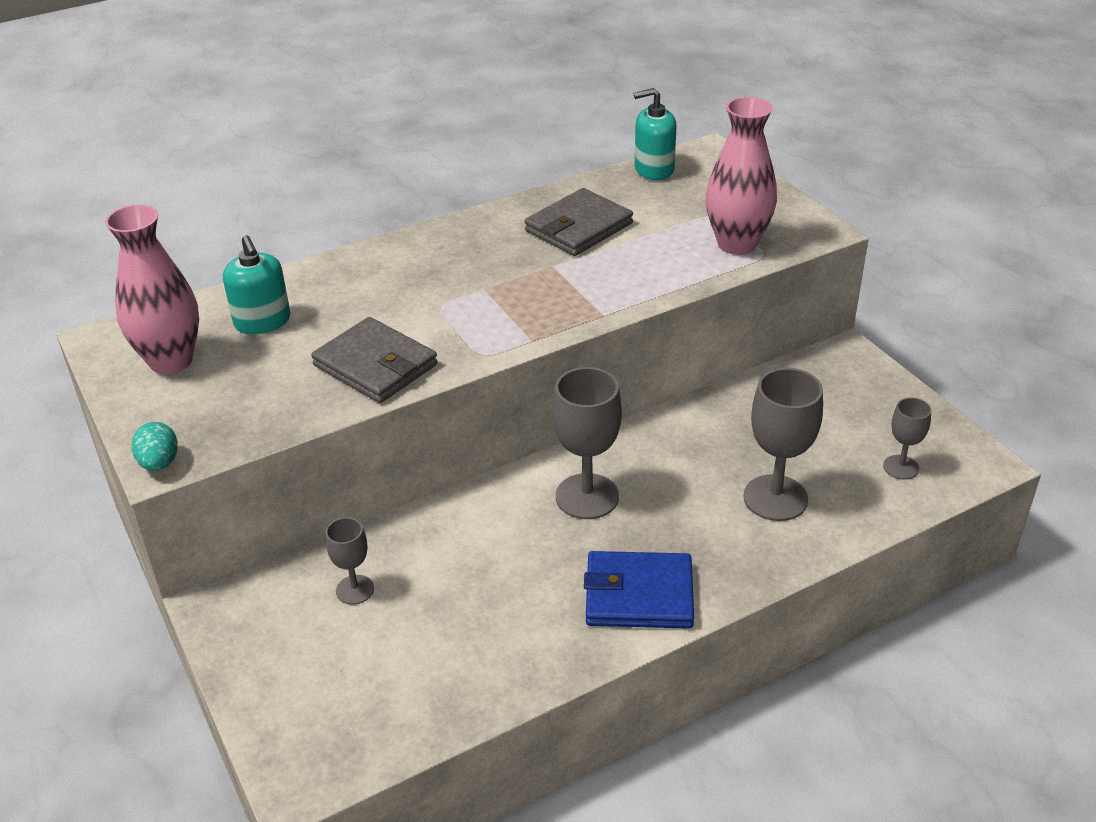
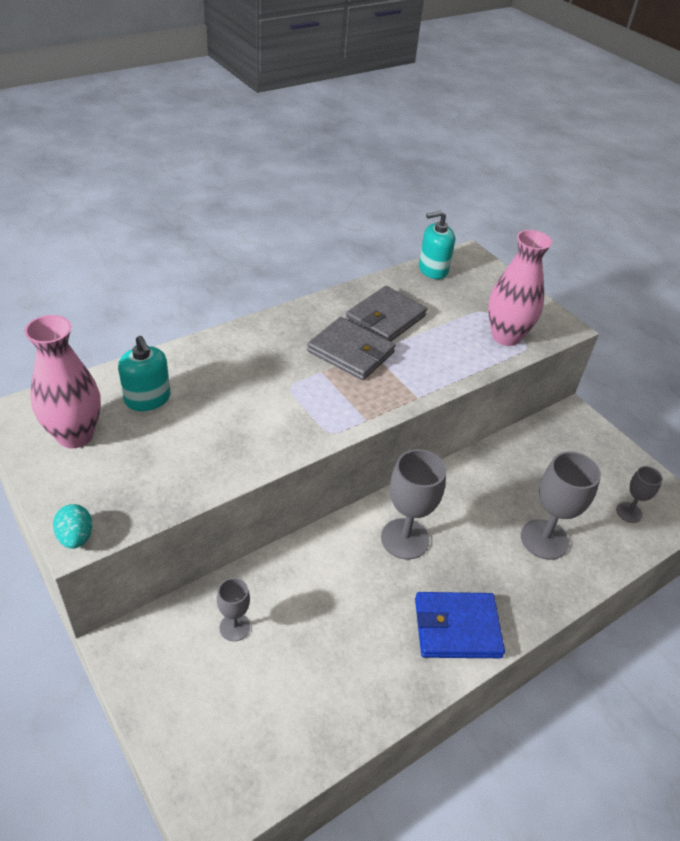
camera: 10 degrees left, 5 degrees up
(375, 365) = (245, 442): grey wallet -> grey wallet (350, 352)

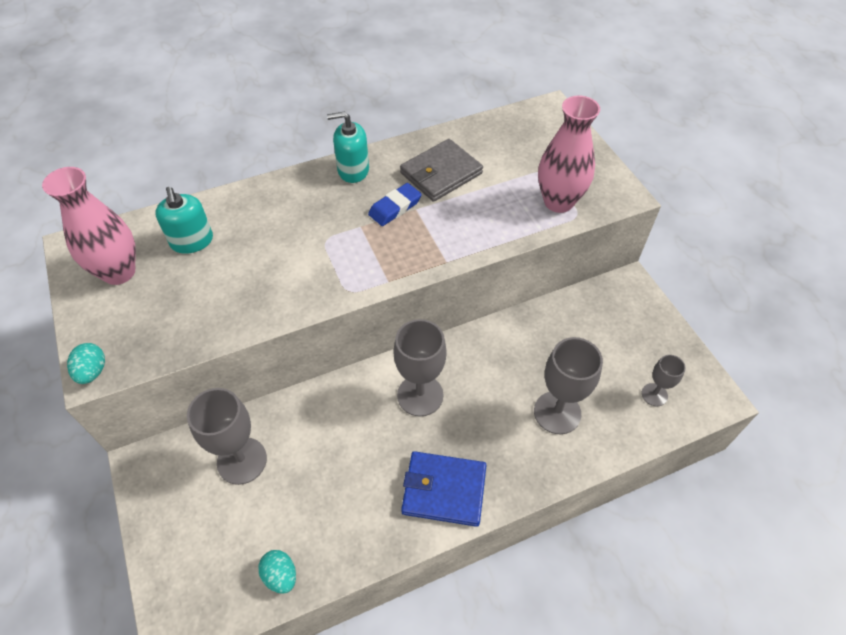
camera: 15 degrees right, 10 degrees up
(234, 627) = (242, 460): grey goblet -> grey goblet, size x1.79
(311, 739) = (280, 575): none -> turquoise egg
(350, 352) = (395, 207): grey wallet -> blue eraser
(433, 269) = (506, 122): turquoise soap dispenser -> turquoise soap dispenser (353, 170)

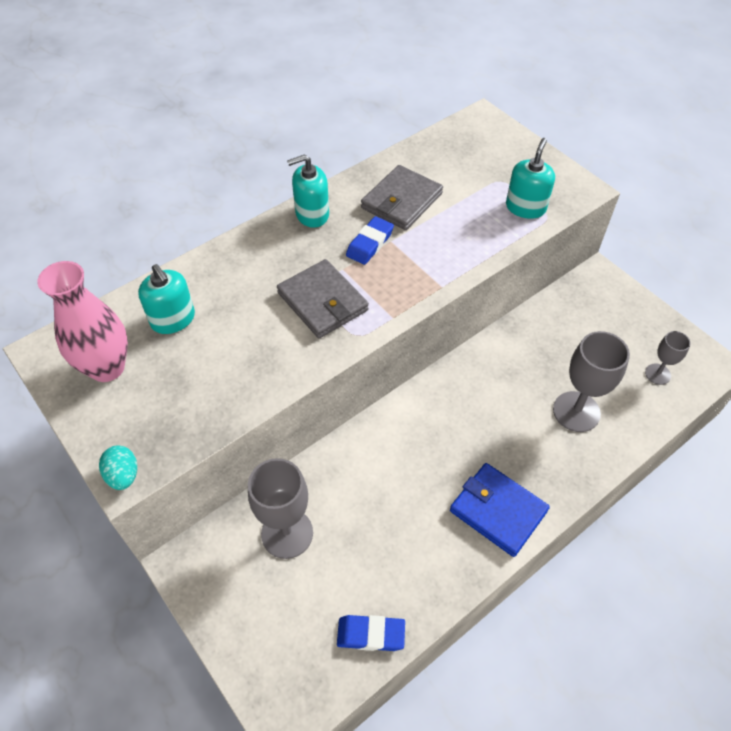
camera: 15 degrees left, 0 degrees up
(280, 575) = (370, 634): turquoise egg -> blue eraser
(329, 253) = (322, 301): none -> grey wallet
(420, 395) = (441, 426): grey goblet -> none
(444, 490) = (498, 511): blue wallet -> blue wallet turned 45 degrees clockwise
(558, 202) = (525, 207): pink vase -> turquoise soap dispenser

